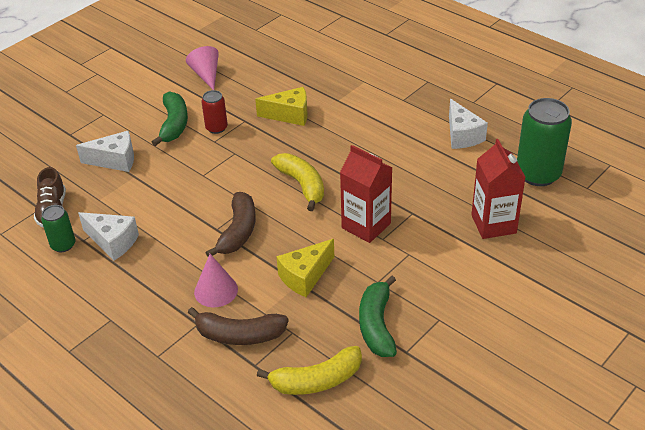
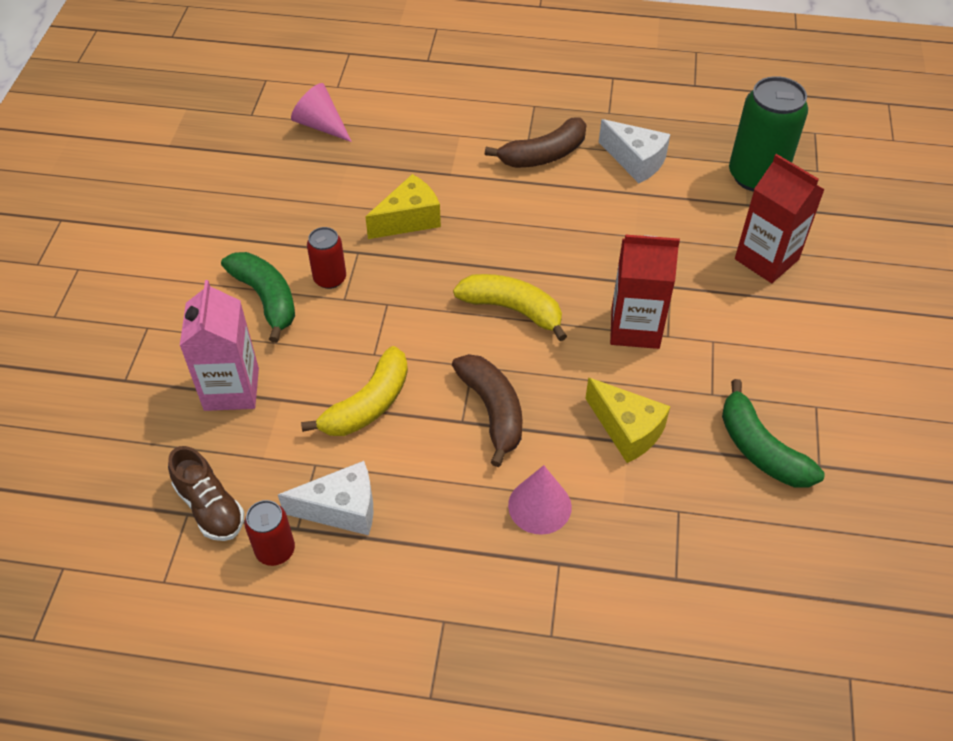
camera: 35 degrees left, 10 degrees up
(63, 245) = (275, 550): green can -> red can
(115, 160) = (231, 389): white cheese -> pink carton
(206, 75) = (243, 207): pink cone -> pink cone (320, 125)
(239, 335) = (622, 549): brown banana -> brown banana (543, 155)
(305, 276) = (627, 430): yellow cheese -> yellow cheese turned 60 degrees counterclockwise
(316, 380) = (761, 557): yellow banana -> yellow banana (368, 404)

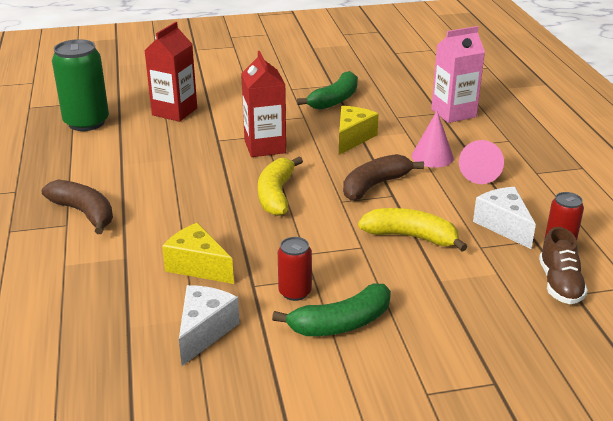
camera: 110 degrees left, 20 degrees down
(210, 507) = (559, 284): brown shoe -> brown shoe turned 150 degrees clockwise
(231, 389) = (451, 310): pink carton -> pink carton (453, 113)
(266, 298) = (341, 323): green banana -> green banana turned 150 degrees counterclockwise
(320, 125) = (65, 366): pink cone -> pink cone (480, 173)
(635, 161) = (82, 170): white cheese -> white cheese (204, 331)

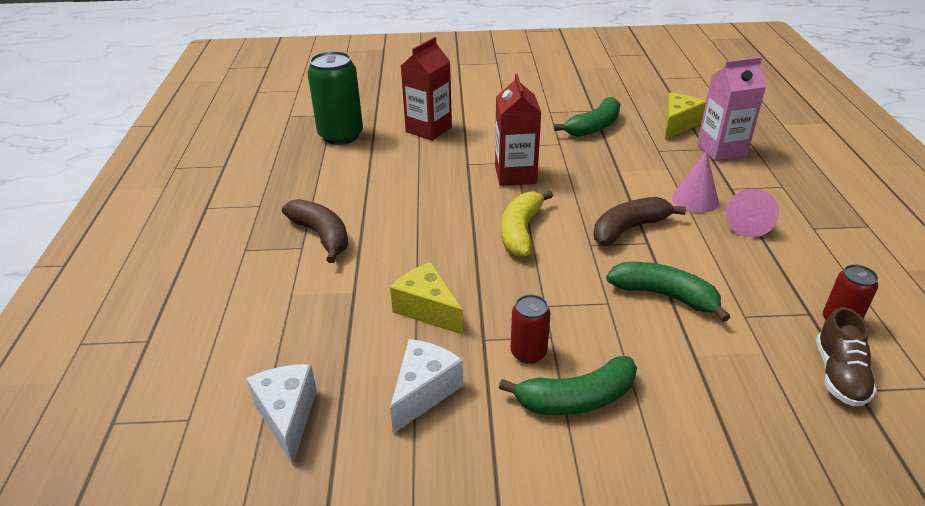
camera: 10 degrees right, 5 degrees up
(352, 138) = (609, 171): yellow cheese -> yellow cheese (678, 125)
(411, 237) = (664, 295): yellow banana -> green banana
(503, 225) = (773, 291): white cheese -> white cheese (287, 416)

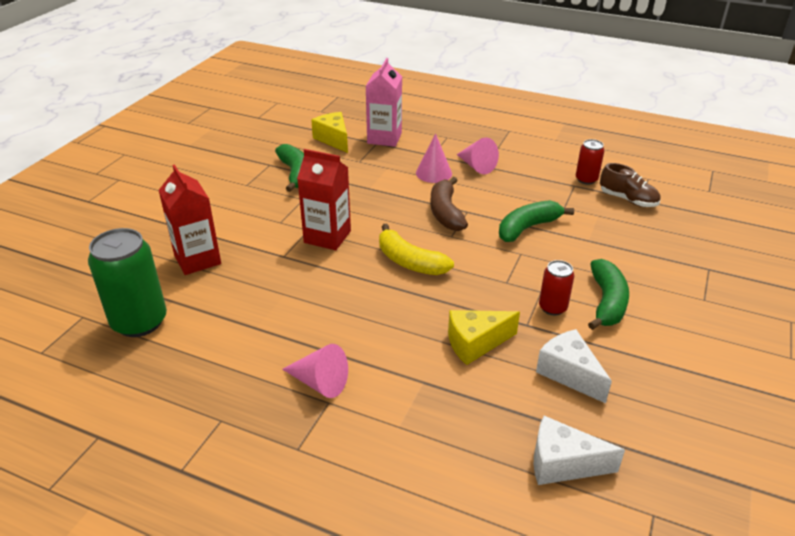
camera: 65 degrees left, 0 degrees up
(321, 236) = (320, 382): brown banana -> pink cone

